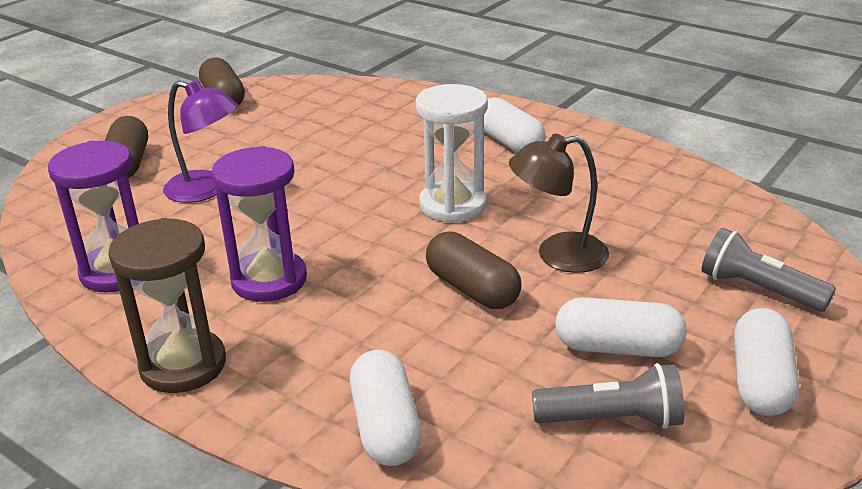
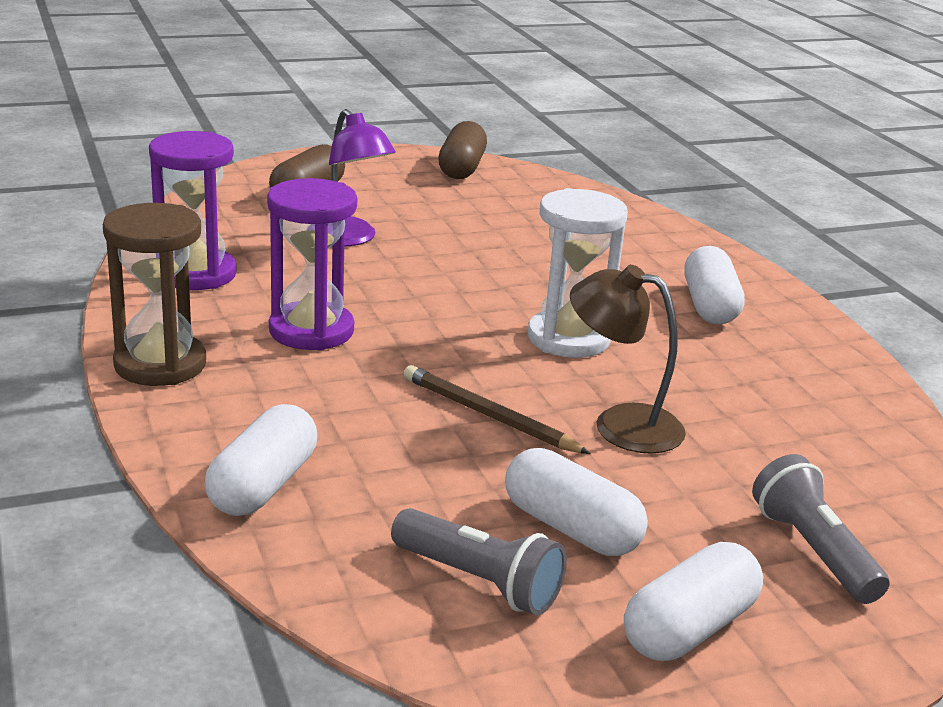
camera: 30 degrees right, 5 degrees down
(472, 289) = (489, 415): brown capsule -> brown pencil

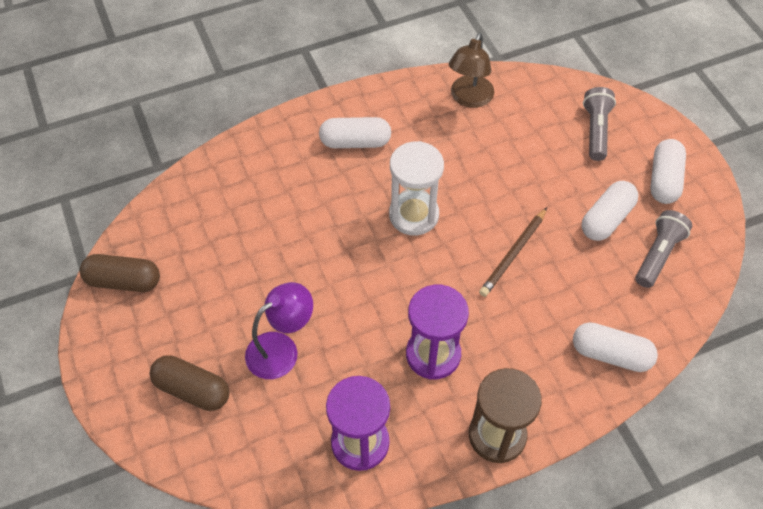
camera: 90 degrees left, 30 degrees up
(620, 424) = (507, 194): brown lamp -> brown lamp (469, 98)
(689, 628) = (664, 180): white capsule -> white capsule turned 60 degrees clockwise
(813, 551) = (595, 130): grey flashlight -> grey flashlight turned 120 degrees clockwise

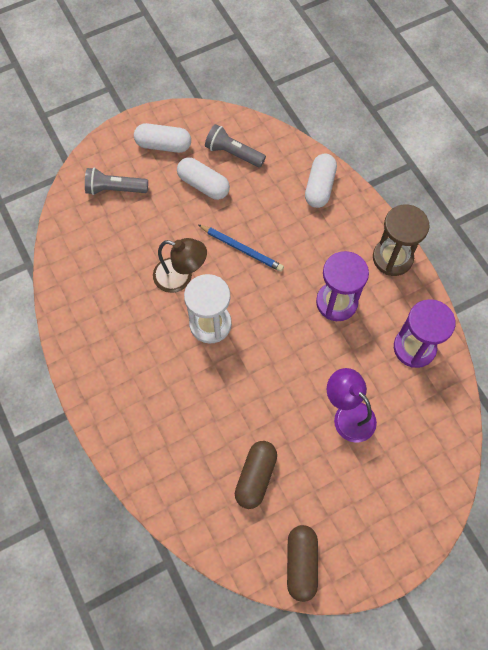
camera: 95 degrees left, 10 degrees up
(192, 389) = (393, 479): brown capsule -> brown capsule (255, 476)
(355, 142) = (133, 379): white capsule -> none
(469, 98) = (80, 286): brown lamp -> brown lamp (181, 277)
(513, 254) = (241, 249): brown pencil -> blue pencil

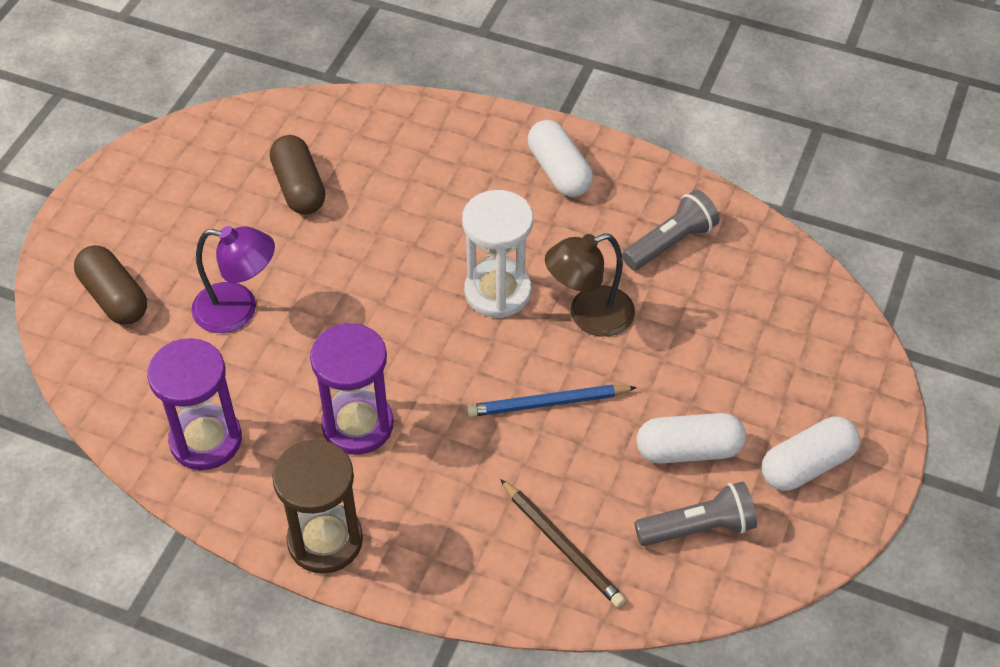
camera: 140 degrees right, 15 degrees down
(115, 189) = (795, 359): grey flashlight -> grey flashlight (670, 243)
(294, 185) = (562, 545): none -> brown pencil
(301, 563) = (185, 151): brown capsule -> brown capsule (114, 297)
(319, 187) = (522, 571): white capsule -> white capsule (559, 171)

